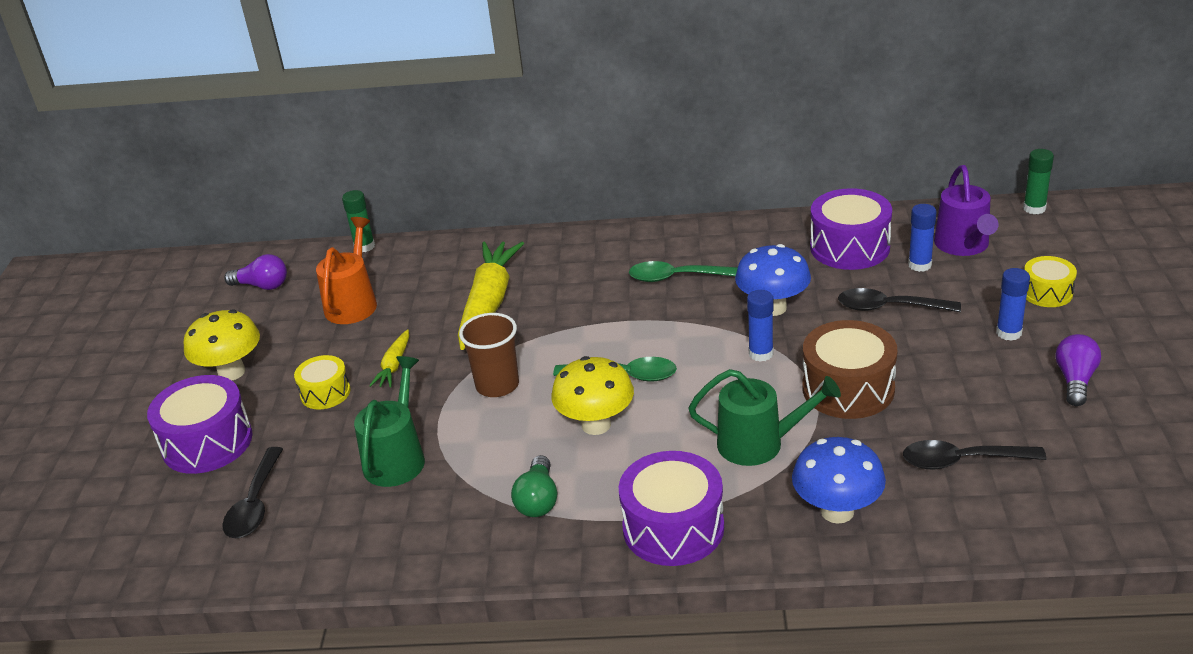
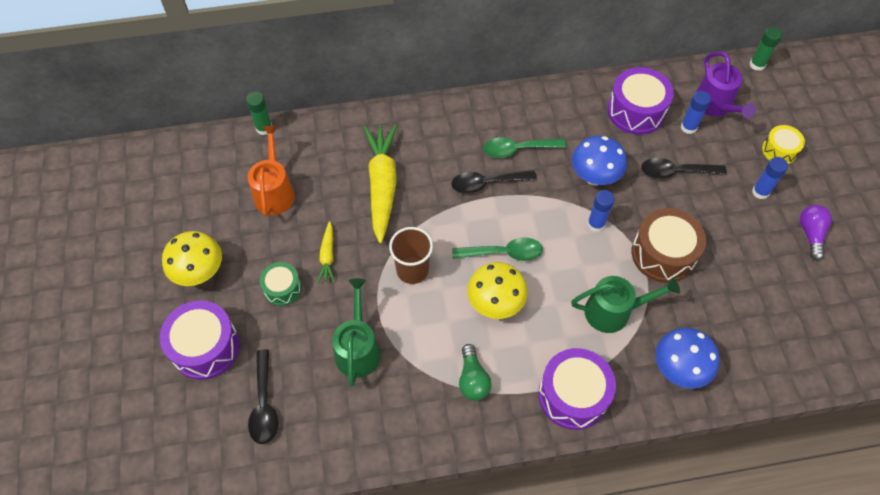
camera: 15 degrees left, 25 degrees up
(262, 286) = (193, 177): purple light bulb -> none
(325, 393) = (282, 288): yellow drum -> green drum
(962, 461) = (750, 315): black spoon -> black spoon (487, 183)

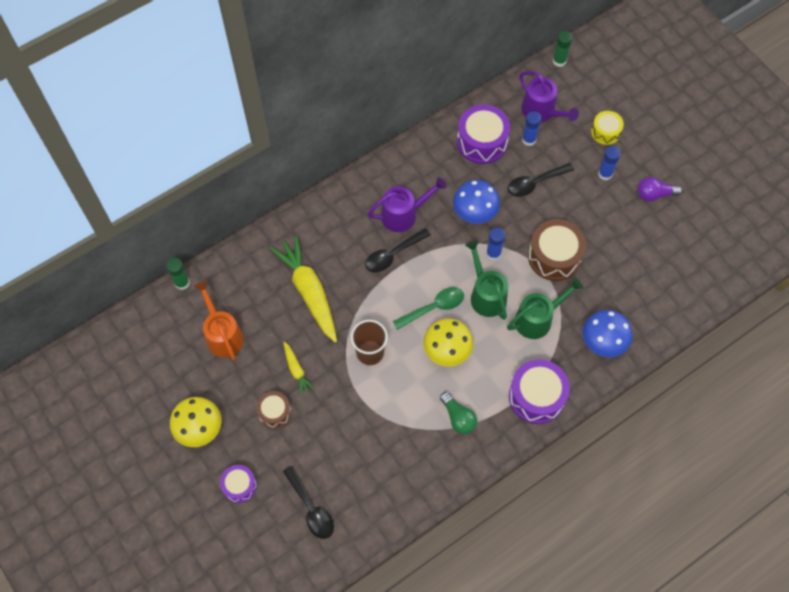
camera: 25 degrees left, 5 degrees up
(205, 347) = (239, 486): purple drum -> purple drum, size x0.58
(282, 288) = (274, 412): green drum -> brown drum
(358, 349) = (360, 434): green watering can -> green watering can (486, 295)
(517, 149) = (403, 215): green spoon -> purple watering can
(810, 234) = (654, 194): purple light bulb -> purple light bulb turned 75 degrees counterclockwise

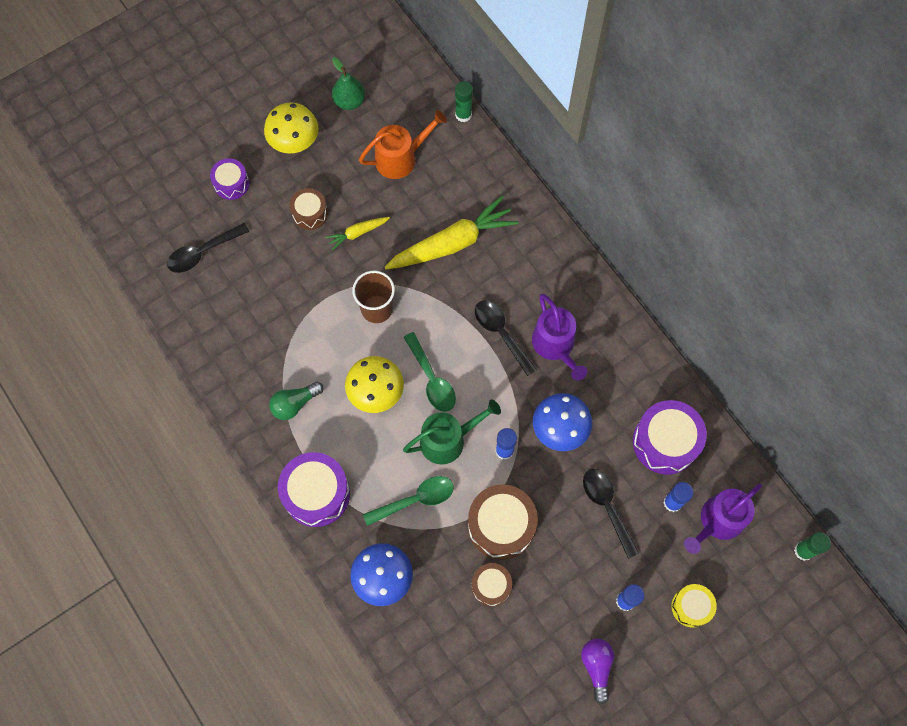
camera: 90 degrees right, 5 degrees up
(159, 381) = (349, 101): none -> green pear
(537, 319) = (415, 500): green watering can -> green spoon
(602, 264) = (491, 586): none -> brown drum

